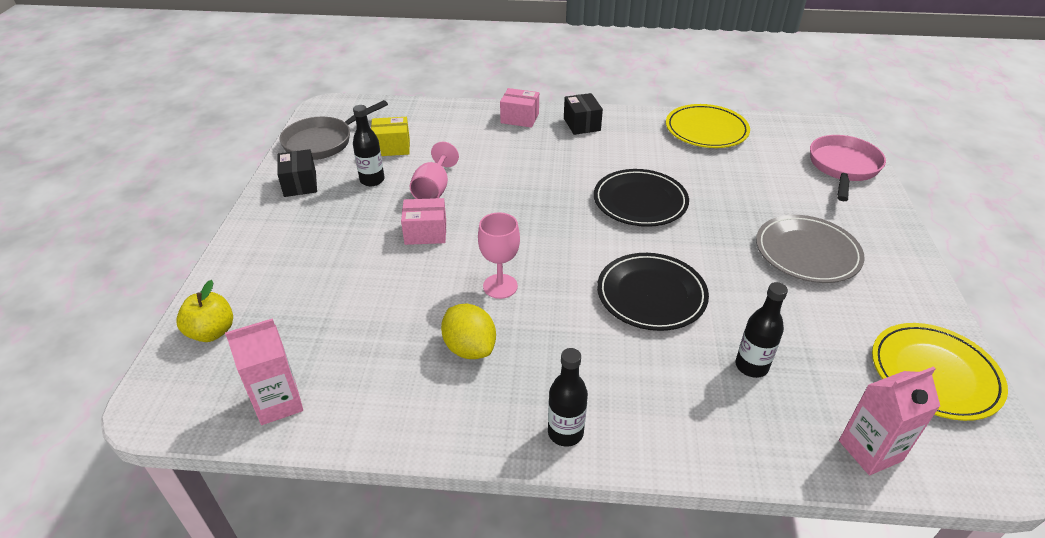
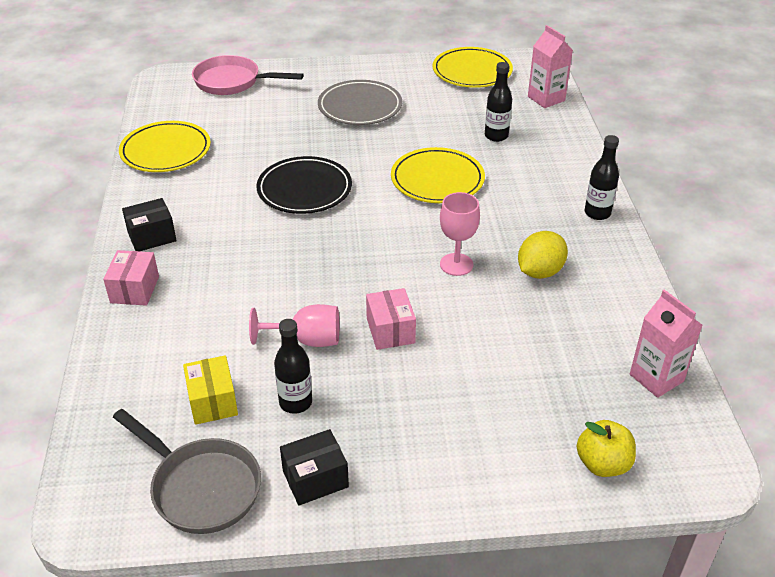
camera: 100 degrees left, 0 degrees up
(651, 295) = (437, 180): black plate -> yellow plate

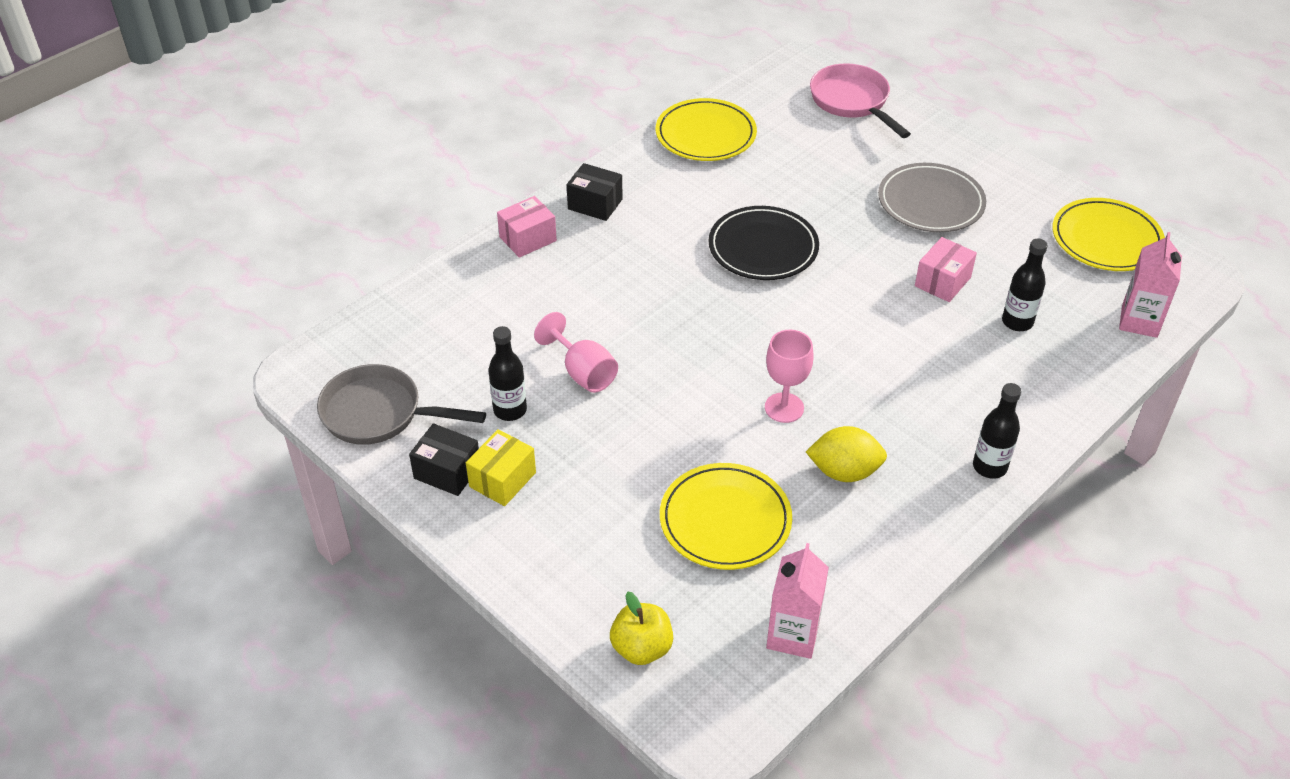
camera: 50 degrees right, 5 degrees up
(201, 487) = (379, 413): grey pan -> grey pan turned 105 degrees clockwise
(213, 401) = (463, 363): yellow box -> yellow box (502, 479)
(390, 330) = (650, 416): pink box -> pink box (942, 282)
(437, 180) = (889, 322): yellow plate -> yellow plate (725, 520)

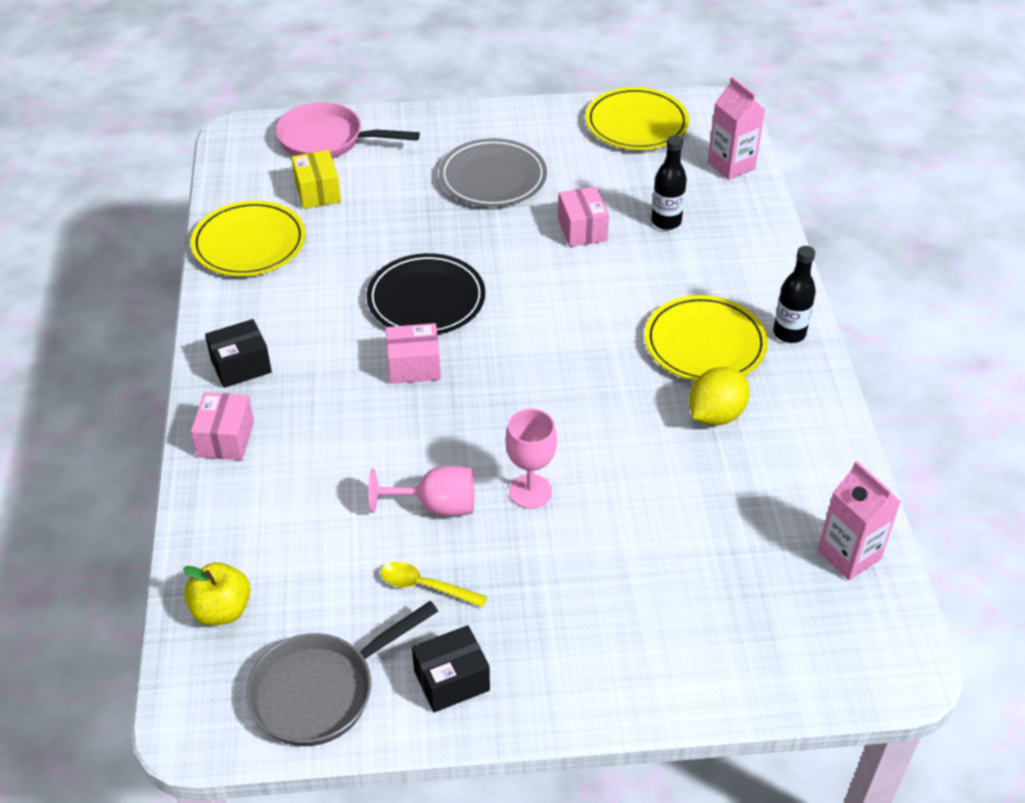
camera: 50 degrees left, 0 degrees up
(502, 479) = (503, 644): yellow box -> yellow box (318, 192)
(510, 410) = (425, 586): black bottle -> yellow spoon
(641, 648) = (780, 662): yellow apple -> yellow apple (222, 610)
(693, 282) = (414, 366): none -> pink box
(725, 520) = (696, 520): yellow plate -> yellow plate (705, 344)
(784, 408) = (614, 405): pink goblet -> pink goblet (530, 491)

